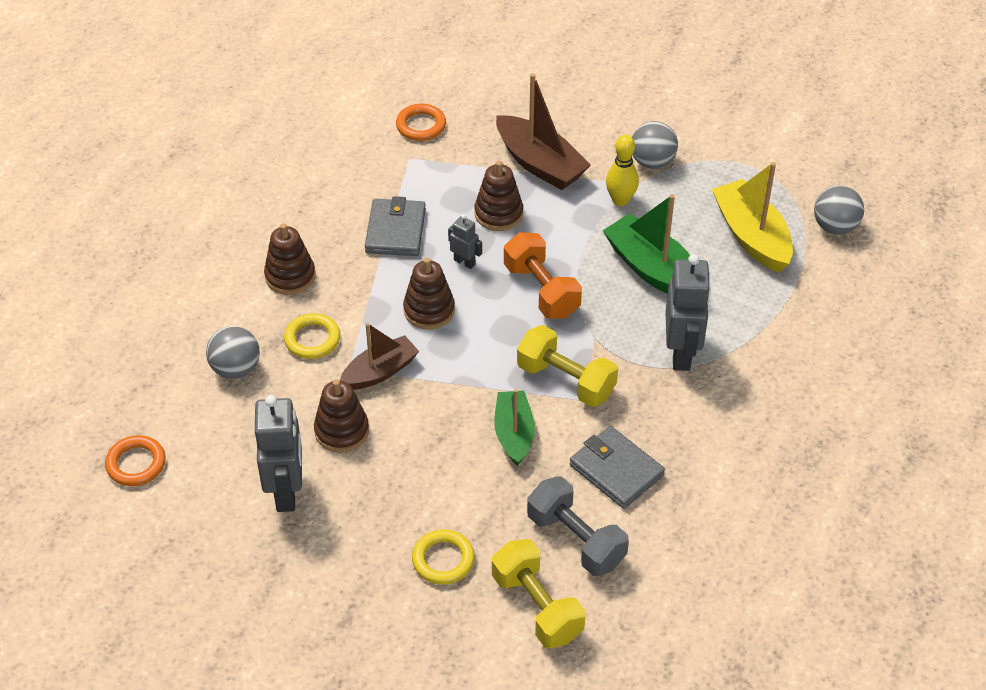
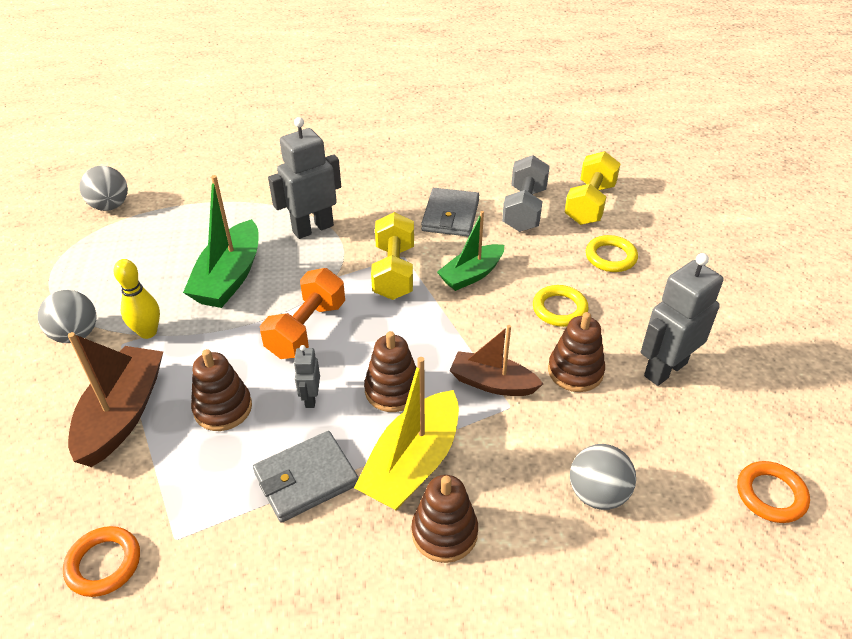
camera: 125 degrees left, 5 degrees down
(312, 339) = (505, 456): yellow ring -> yellow ring (559, 309)
(751, 236) = (149, 241): yellow boat -> yellow boat (412, 464)

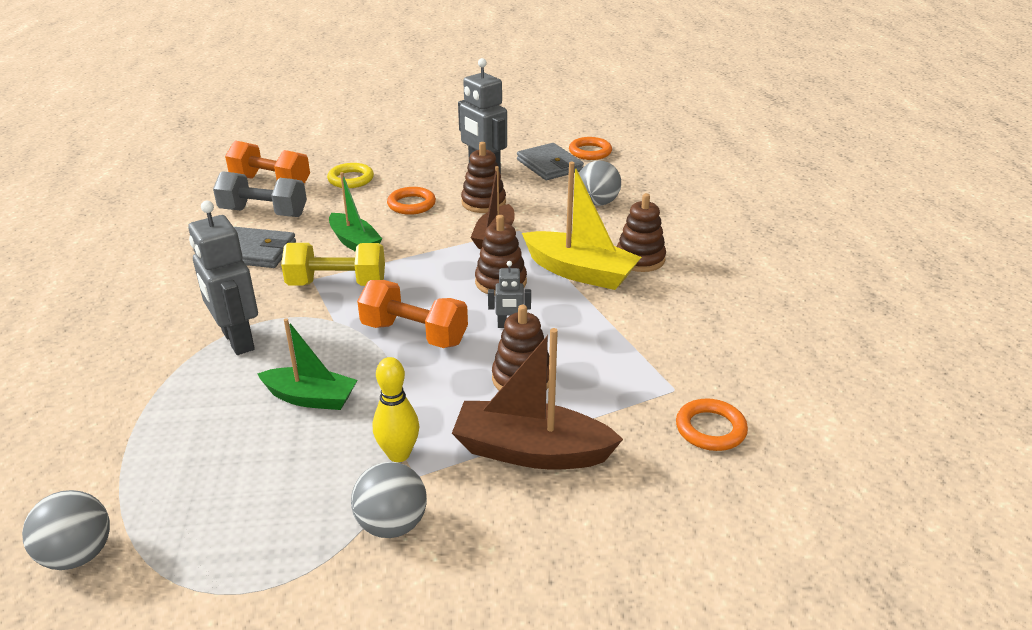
camera: 90 degrees left, 10 degrees down
(229, 277) = (311, 398): green boat -> green boat, size x0.67
(306, 479) = (601, 322): grey wallet -> grey wallet (549, 165)
(559, 309) = (411, 204): yellow ring -> orange ring
(589, 204) = (271, 182): yellow dumbbell -> orange dumbbell

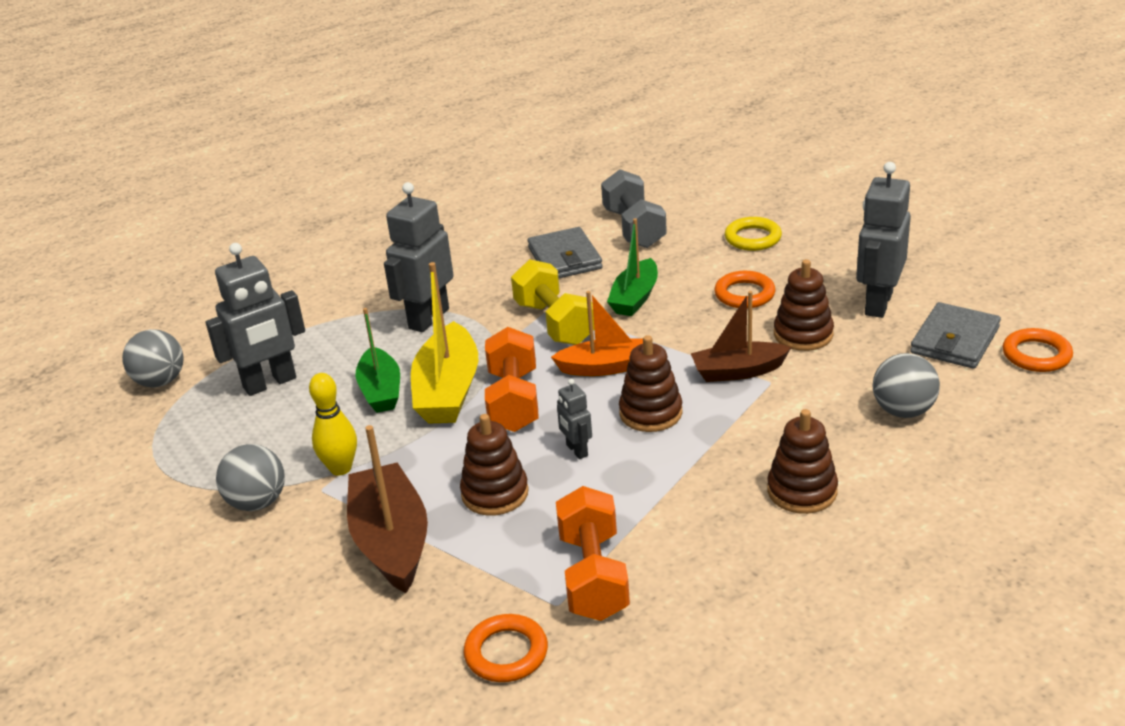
camera: 65 degrees right, 0 degrees up
(203, 466) = (270, 383): none -> grey robot
(271, 182) = (693, 203): orange dumbbell -> orange dumbbell (593, 576)
(424, 282) = (605, 367): none -> orange boat
(580, 272) = (725, 457): yellow boat -> yellow boat (448, 390)

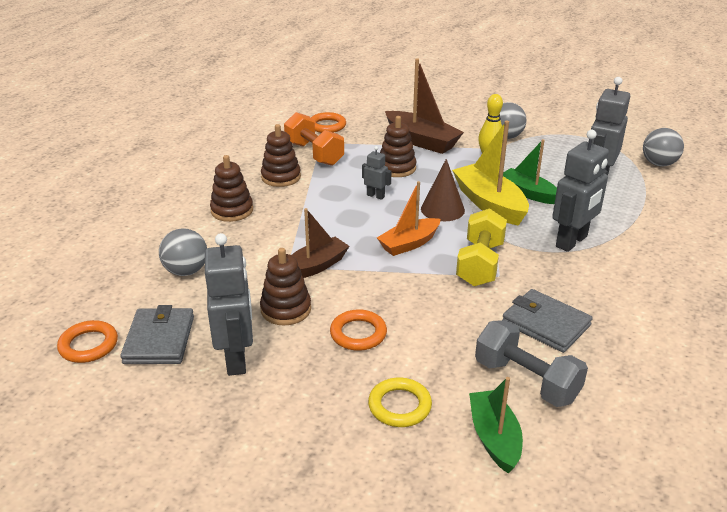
camera: 145 degrees right, 0 degrees up
(428, 318) = (572, 241): grey robot -> grey robot turned 45 degrees clockwise
(513, 401) = (442, 209): orange dumbbell -> brown cone
(554, 323) = (480, 264): yellow dumbbell -> yellow dumbbell turned 75 degrees clockwise
(635, 298) = (444, 303): green boat -> green boat (494, 438)
(650, 413) = (352, 225): brown stacking toy -> brown stacking toy (281, 177)

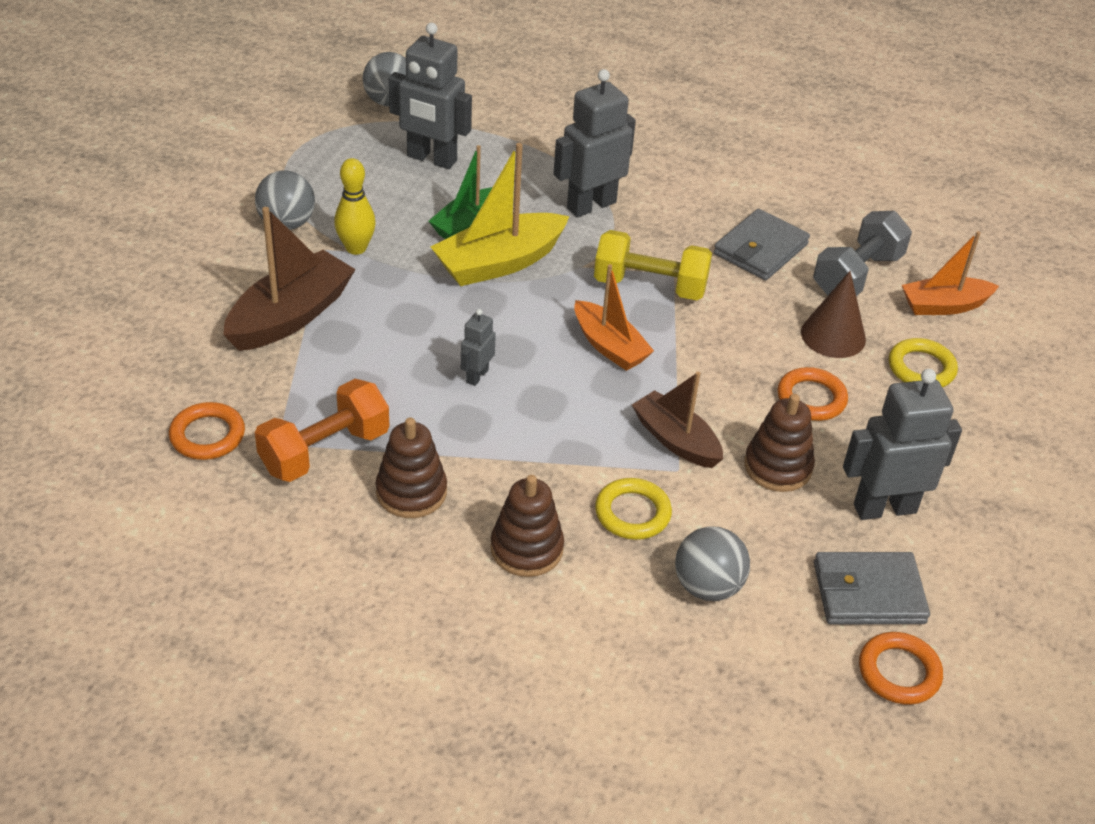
camera: 95 degrees left, 10 degrees up
(252, 246) = (632, 513): none -> yellow ring
(396, 168) = (386, 349): brown stacking toy -> none
(442, 209) = (515, 308): brown cone -> brown cone (833, 335)
(494, 438) = (943, 306): green boat -> orange boat
(572, 241) = (591, 205): grey robot -> grey robot turned 75 degrees counterclockwise

